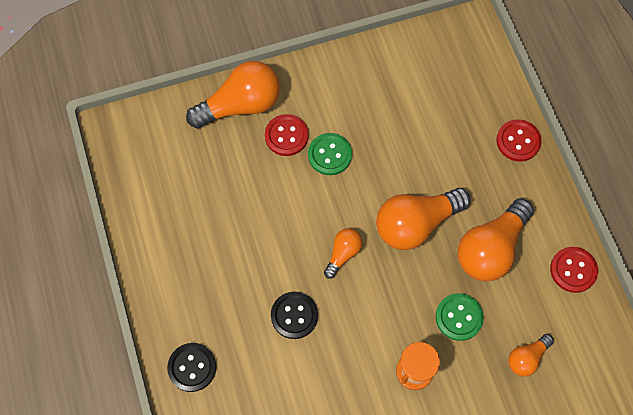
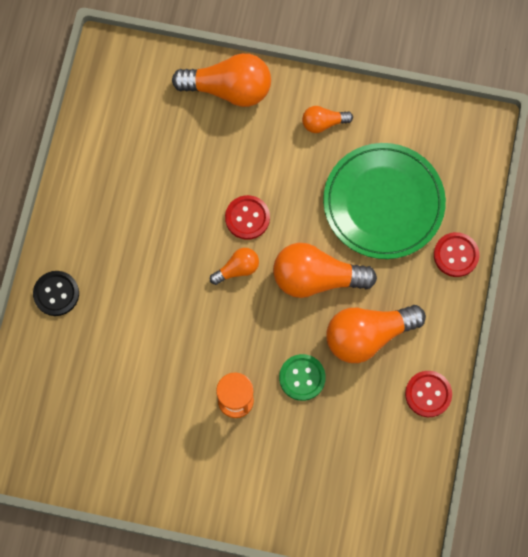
camera: 30 degrees right, 5 degrees up
(286, 136) = (252, 138): red button -> red button (247, 218)
(294, 315) = (164, 298): black button -> none
(330, 155) = (279, 176): green button -> none
(431, 130) = (383, 203): none -> green plate
(527, 358) = (338, 444): orange light bulb -> orange light bulb (323, 123)

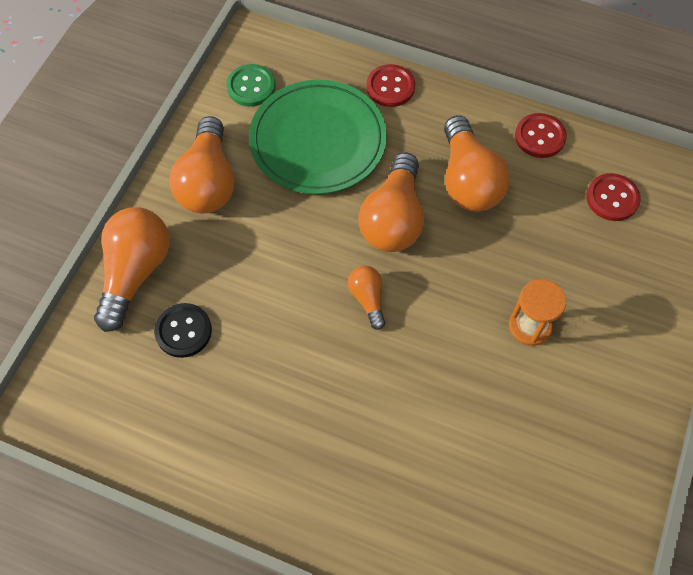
camera: 80 degrees left, 10 degrees down
(56, 294) = (362, 525): black button -> black button (183, 331)
(247, 218) = (305, 278): red button -> red button (612, 198)
(302, 378) = (509, 252): green button -> green button (251, 87)
(323, 123) = (208, 182): orange light bulb -> orange light bulb, size x1.93

